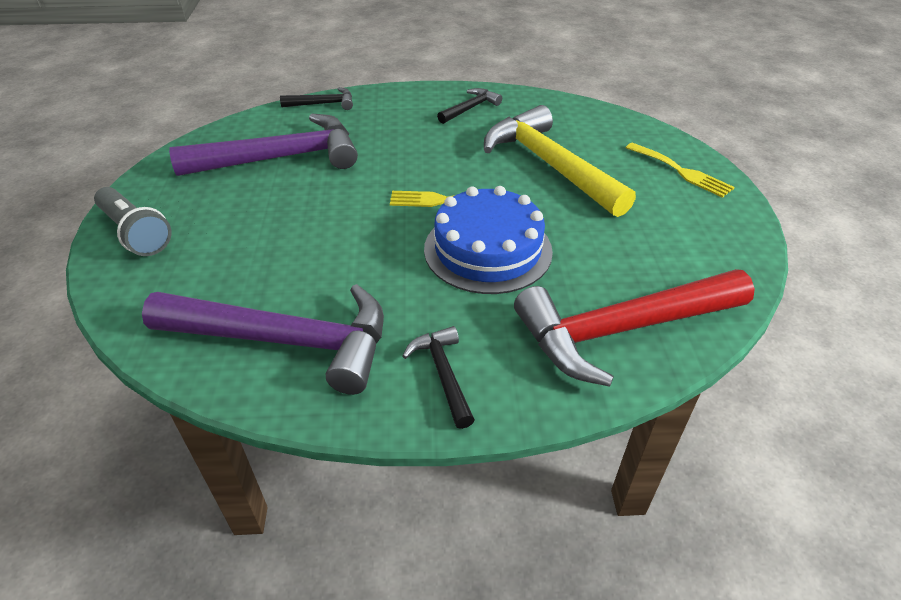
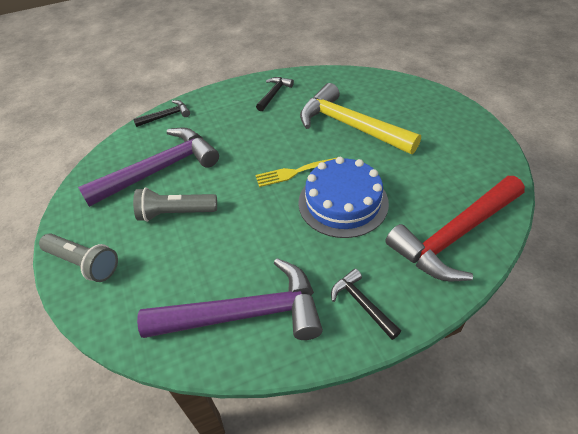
camera: 15 degrees left, 5 degrees up
(271, 208) = (175, 213): none -> grey flashlight
(681, 171) = (435, 109): yellow fork -> none

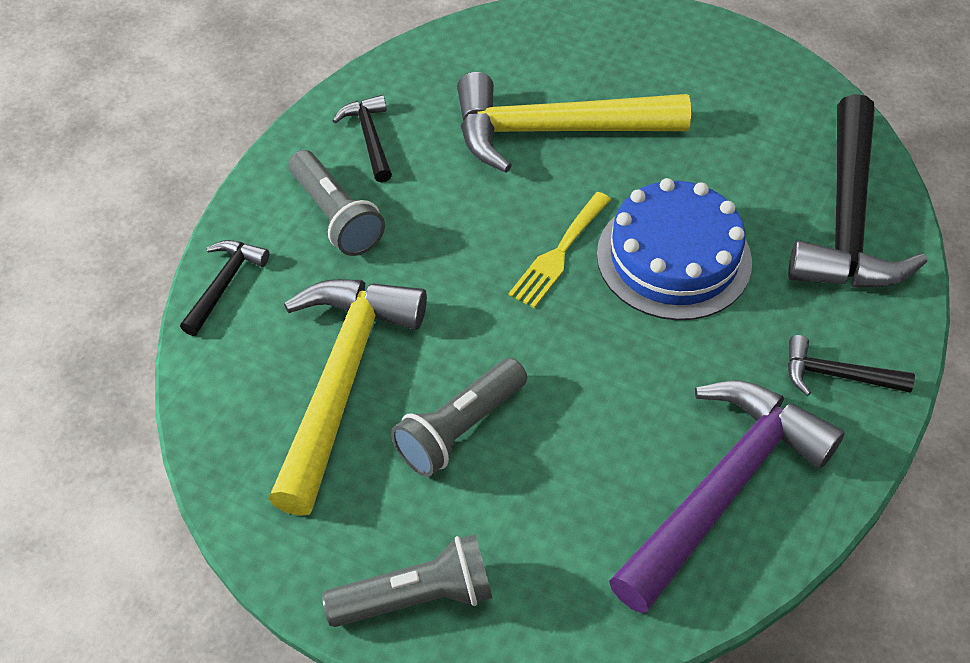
camera: 45 degrees left, 5 degrees up
(159, 170) = (341, 381): purple hammer -> yellow hammer
(229, 114) = (336, 216): none -> grey flashlight
(455, 236) = (847, 218): red hammer -> black hammer

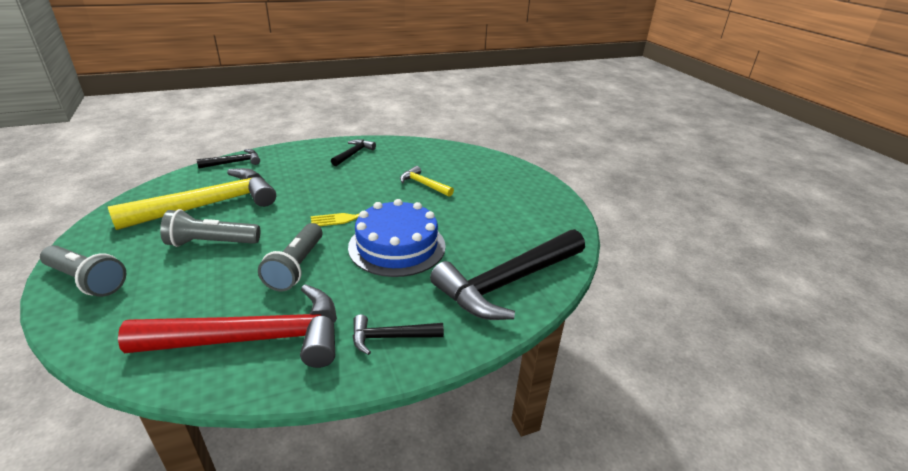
camera: 40 degrees right, 20 degrees down
(336, 216) = (301, 166): grey flashlight -> grey flashlight (296, 267)
(555, 131) = (424, 184): yellow hammer -> yellow hammer, size x0.47
(722, 489) = (254, 339): purple hammer -> red hammer
(837, 375) = (391, 337): black hammer -> black hammer turned 60 degrees counterclockwise

